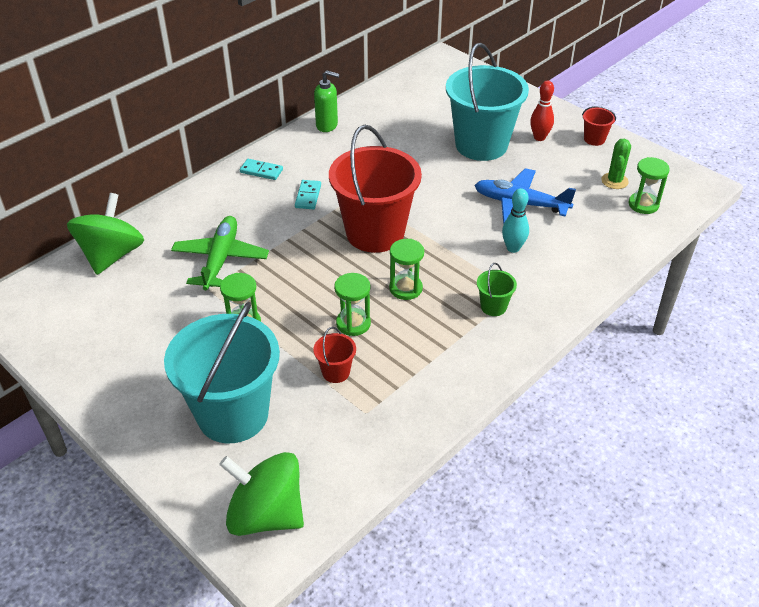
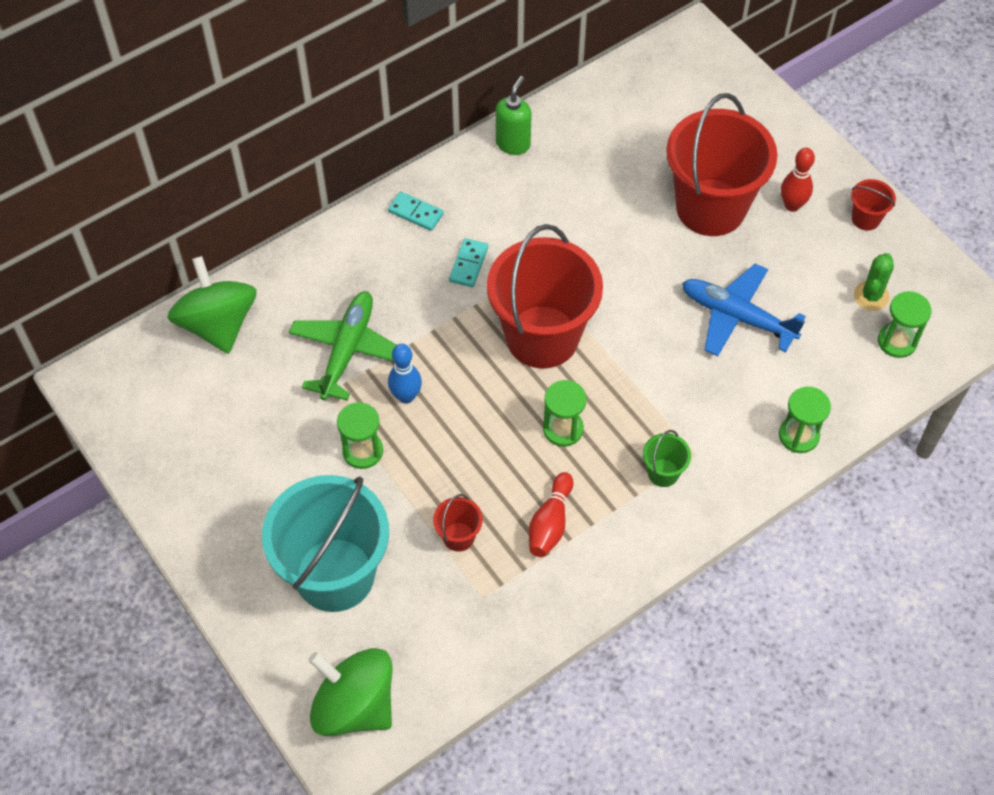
camera: 10 degrees right, 15 degrees up
(112, 255) = (218, 324): green spinning top -> green spinning top turned 45 degrees counterclockwise
(274, 283) = (406, 396): none -> blue bowling pin
(327, 125) = (513, 144): green soap dispenser -> green soap dispenser turned 90 degrees counterclockwise
(353, 323) = (490, 471): green hourglass -> green hourglass (798, 435)
(411, 352) = (550, 523): none -> red bowling pin
(481, 145) = (710, 207): turquoise bucket -> red bucket
(513, 248) = (709, 387): turquoise bowling pin -> none

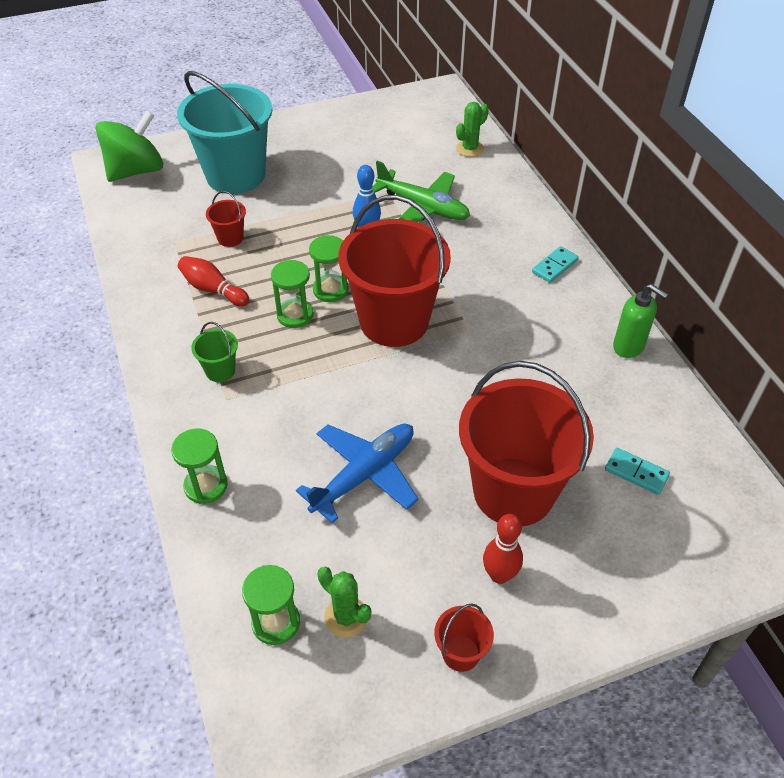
camera: 105 degrees right, 10 degrees down
(218, 324) = (470, 149): green spinning top -> green cactus
(362, 451) = (328, 202): green hourglass -> green hourglass (330, 290)
(468, 264) = (488, 289): turquoise domino -> turquoise domino (636, 473)

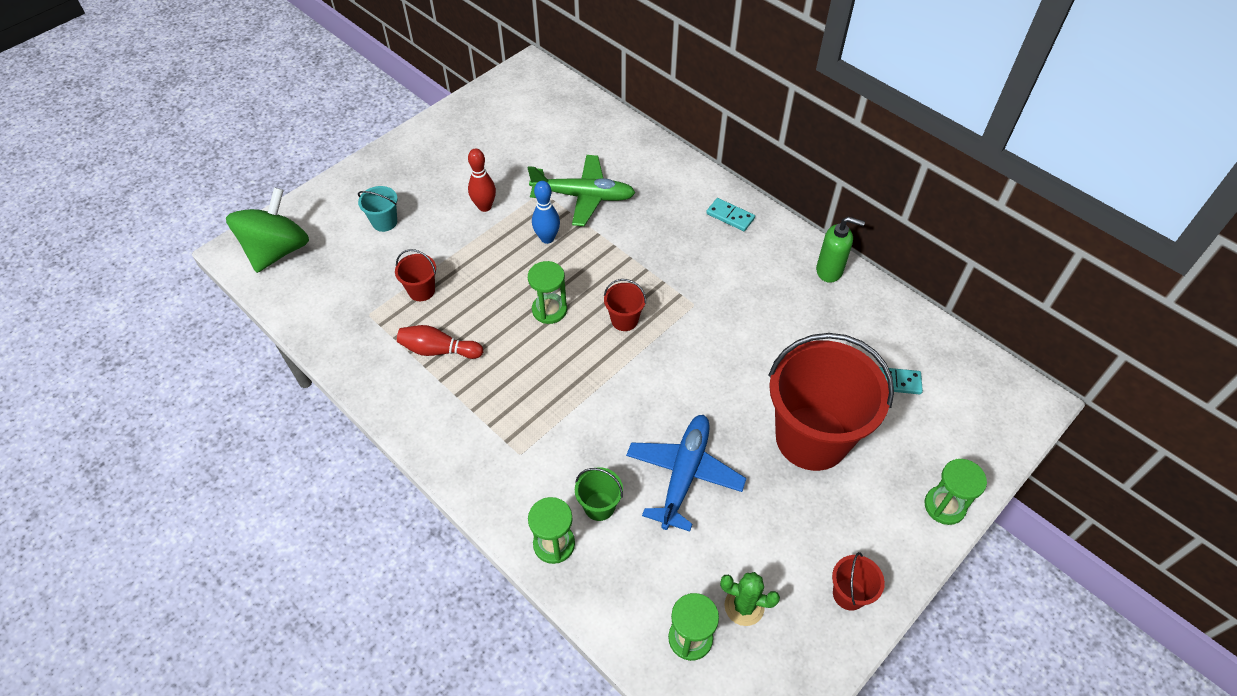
camera: 25 degrees left, 5 degrees up
(220, 371) = (497, 429): green bucket -> green bucket (599, 506)
(235, 175) = (384, 222): turquoise bucket -> turquoise bucket, size x0.41
(295, 315) = (532, 347): green hourglass -> green hourglass (944, 506)
(394, 321) = (624, 320): red bucket -> red bucket, size x0.41
(470, 149) = (591, 122): green cactus -> none
(499, 575) = (841, 515): red bowling pin -> red bowling pin (484, 207)
(554, 266) = (730, 216): turquoise domino -> turquoise domino turned 75 degrees counterclockwise

